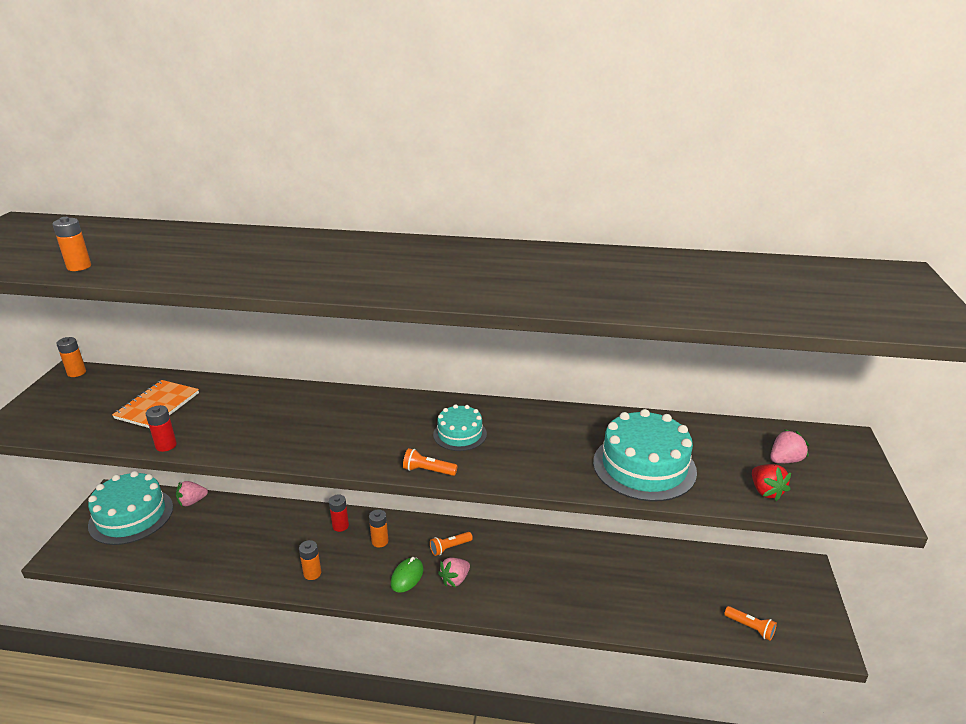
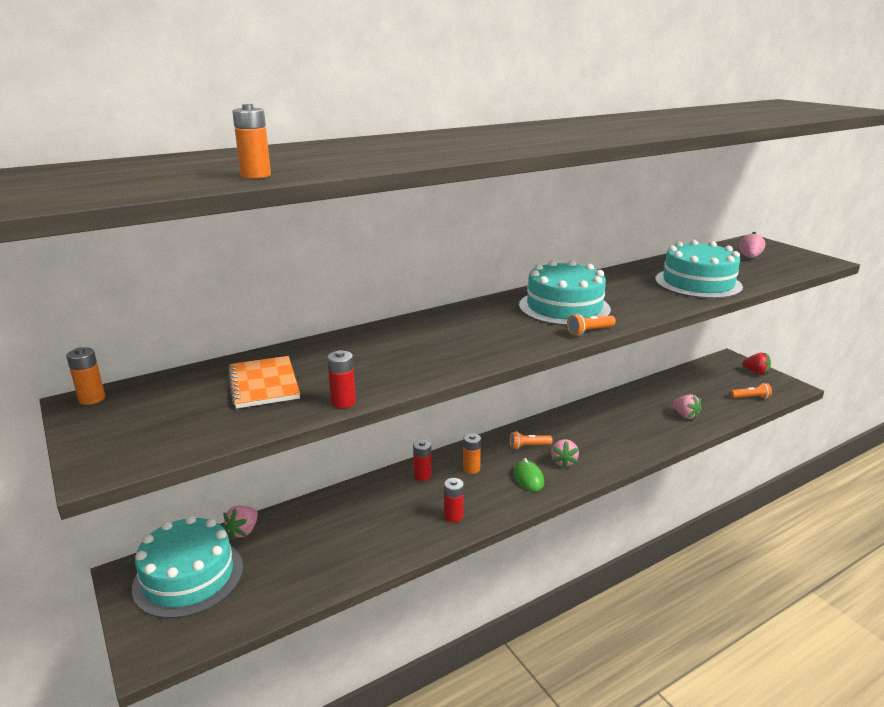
camera: 40 degrees left, 5 degrees down
(312, 573) = (453, 516): orange battery -> red battery
(450, 548) = (528, 446): orange flashlight -> orange flashlight turned 60 degrees clockwise
(460, 434) = (564, 307): turquoise cake -> turquoise cake, size x1.79
(639, 603) = (685, 415): none -> pink strawberry
(766, 491) = (771, 272): red strawberry -> red strawberry (756, 372)

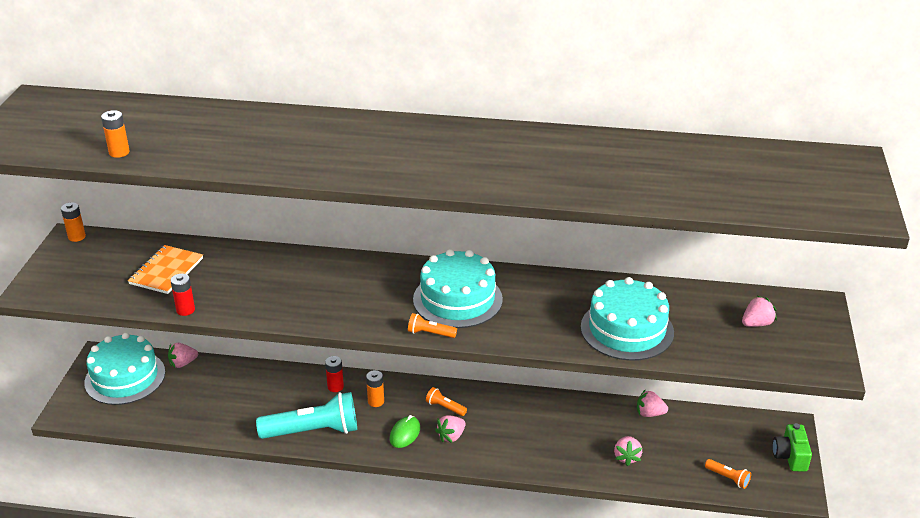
camera: 40 degrees right, 10 degrees up
(453, 516) = (313, 431): red battery -> turquoise flashlight
(654, 386) = (649, 413): none -> pink strawberry
(756, 372) = (790, 456): red strawberry -> green camera

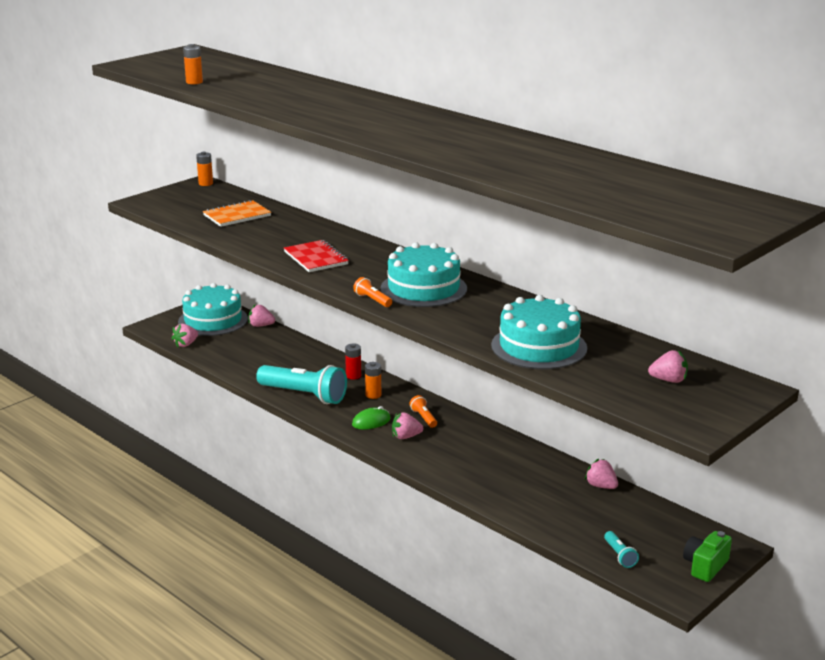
camera: 35 degrees right, 10 degrees down
(185, 310) = (220, 238): red battery -> none
(315, 300) = (316, 258): none -> red notebook
(626, 457) = (540, 505): pink strawberry -> pink strawberry (186, 344)
(728, 478) = (620, 555): orange flashlight -> turquoise flashlight

